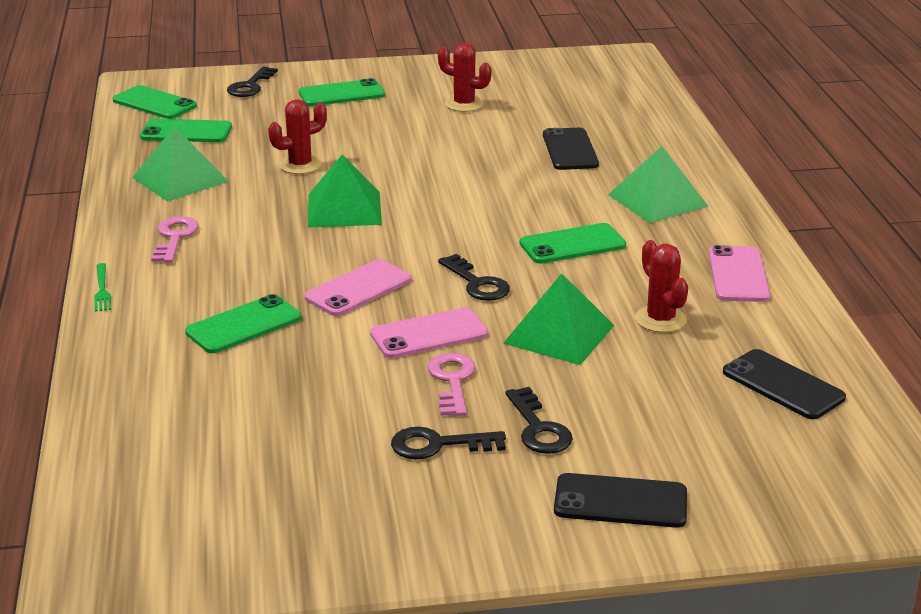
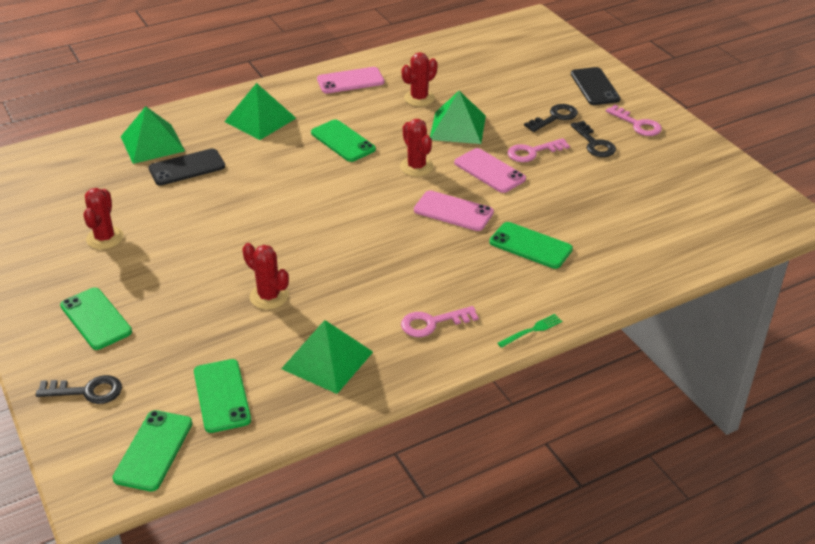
camera: 110 degrees left, 10 degrees up
(344, 209) = (339, 250): green pyramid -> green pyramid (152, 143)
(468, 509) = (637, 124): none -> pink key
(477, 283) = (416, 167): black key -> red cactus
(783, 385) = (461, 57): black phone -> none

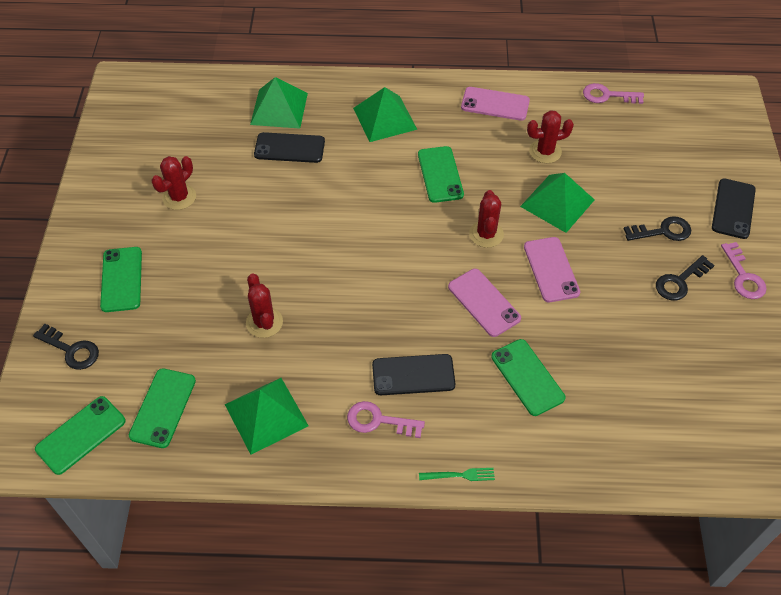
camera: 30 degrees right, 15 degrees up
(435, 281) = (413, 375): none -> black phone
(532, 152) = (609, 265): pink key -> pink key (607, 95)
(594, 143) = (680, 281): black key -> black key turned 45 degrees clockwise

